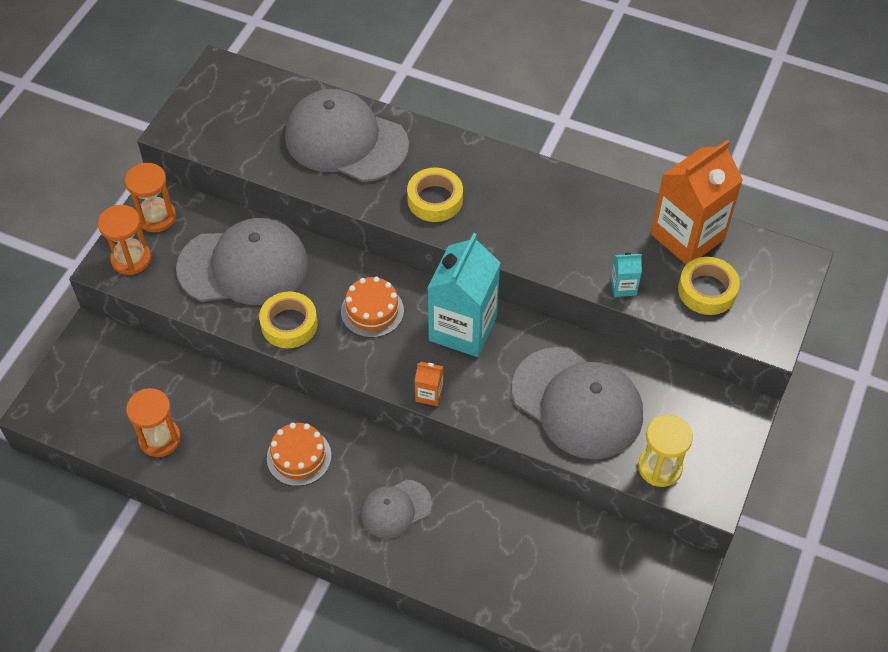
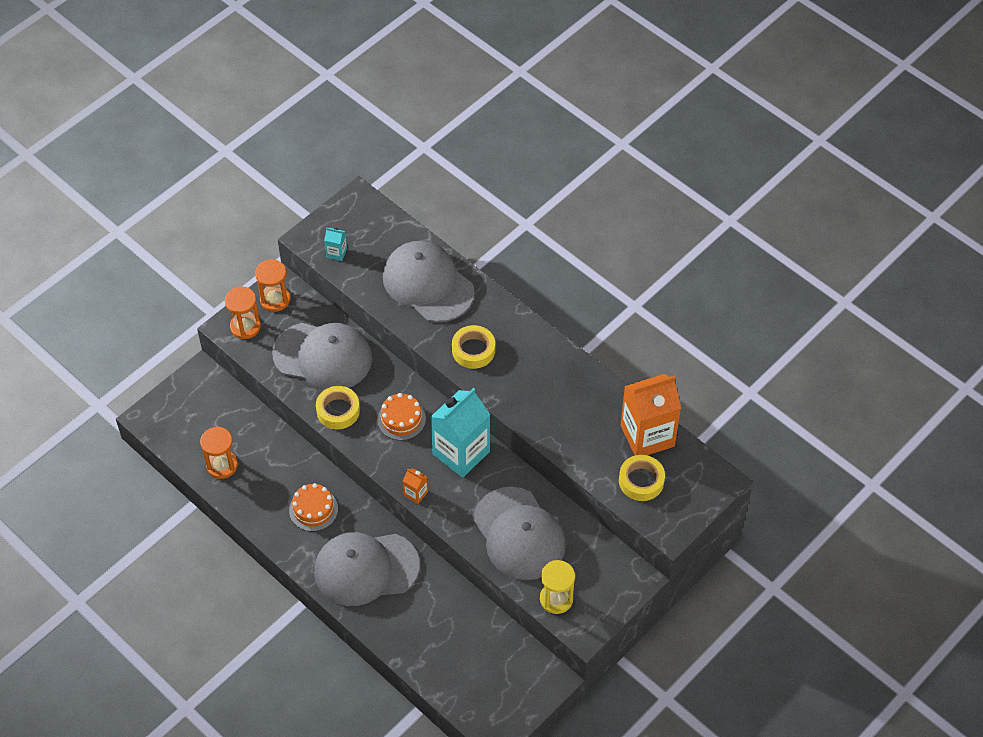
camera: 20 degrees right, 0 degrees up
(395, 509) = (366, 568): grey cap -> grey cap, size x1.91
(623, 287) = (581, 459): turquoise carton -> turquoise carton (336, 253)

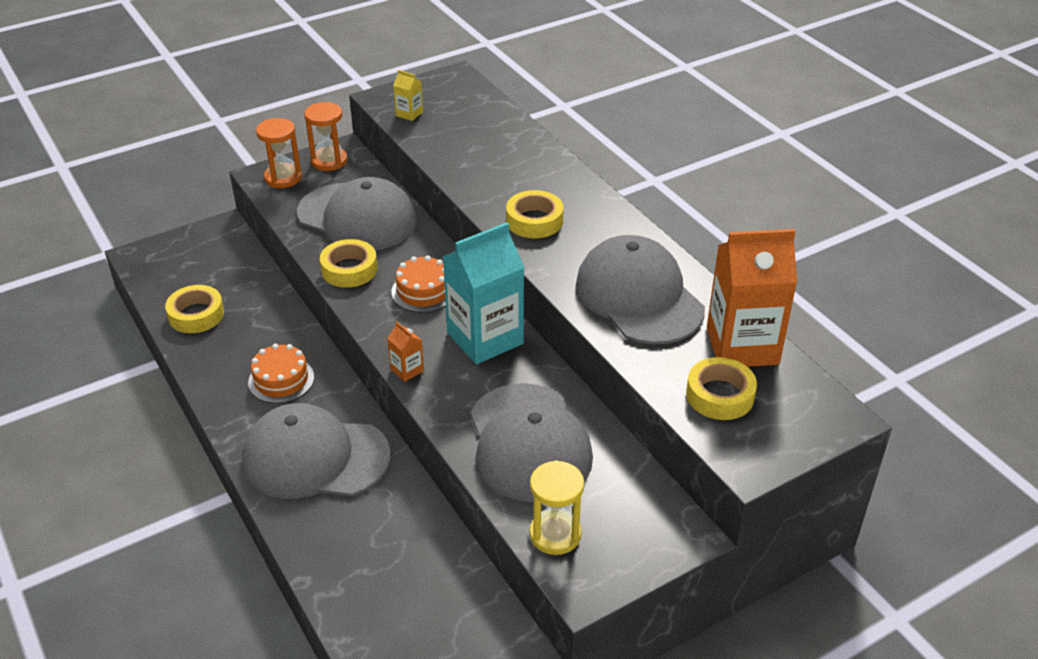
camera: 15 degrees right, 15 degrees down
(222, 465) = (196, 315): orange hourglass -> yellow tape
(336, 253) = (409, 114): turquoise carton -> yellow carton
(428, 284) = (504, 154): grey cap -> grey cap (639, 297)

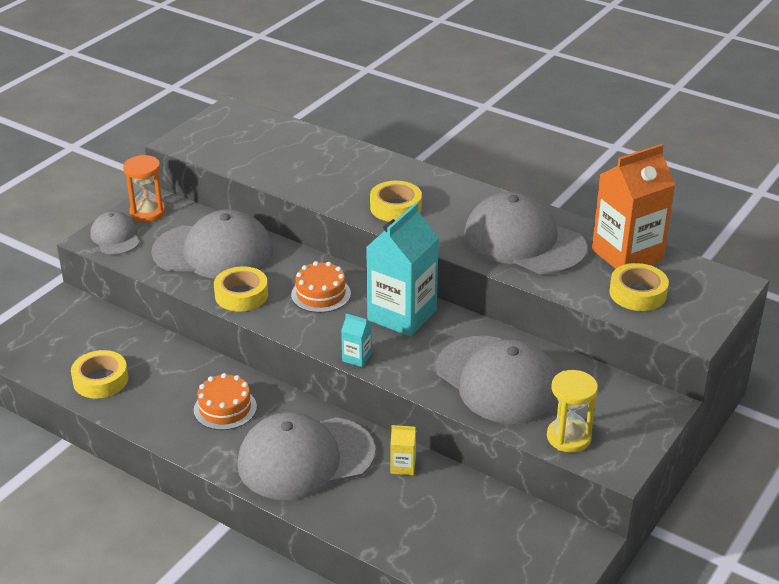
camera: 25 degrees left, 5 degrees down
(283, 178) = (115, 237): orange hourglass -> grey cap
(407, 370) = (356, 357): orange carton -> turquoise carton
(409, 114) = (215, 150): yellow carton -> yellow carton (403, 466)

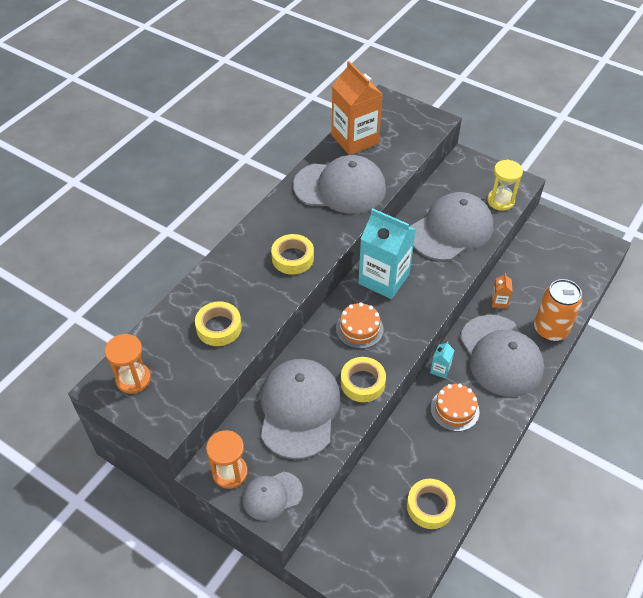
camera: 90 degrees left, 15 degrees up
(236, 123) = (133, 379): none -> orange hourglass
(349, 516) = (550, 329): none -> orange can
(356, 357) = (436, 305): turquoise carton -> turquoise carton (440, 369)
(403, 466) = (499, 301): yellow carton -> orange carton
(524, 241) = (340, 188): grey cap -> grey cap turned 120 degrees counterclockwise
(637, 293) = (398, 139): yellow tape -> yellow tape (219, 327)

